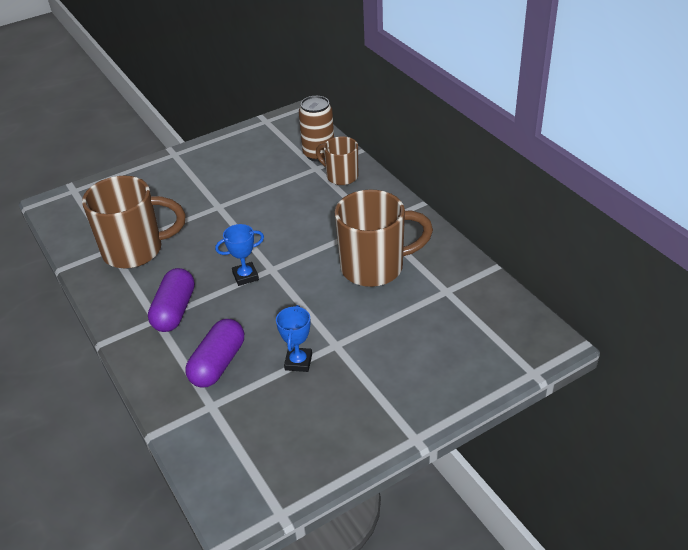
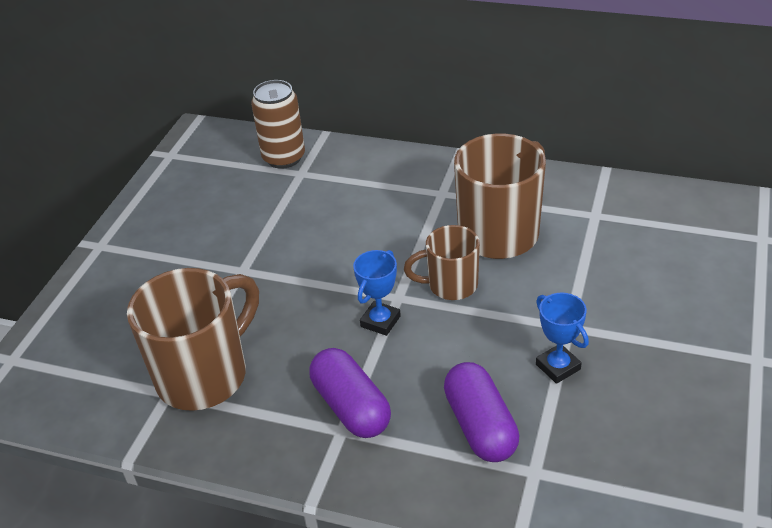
camera: 40 degrees left, 0 degrees up
(341, 176) = (340, 167): brown mug -> brown mug (450, 285)

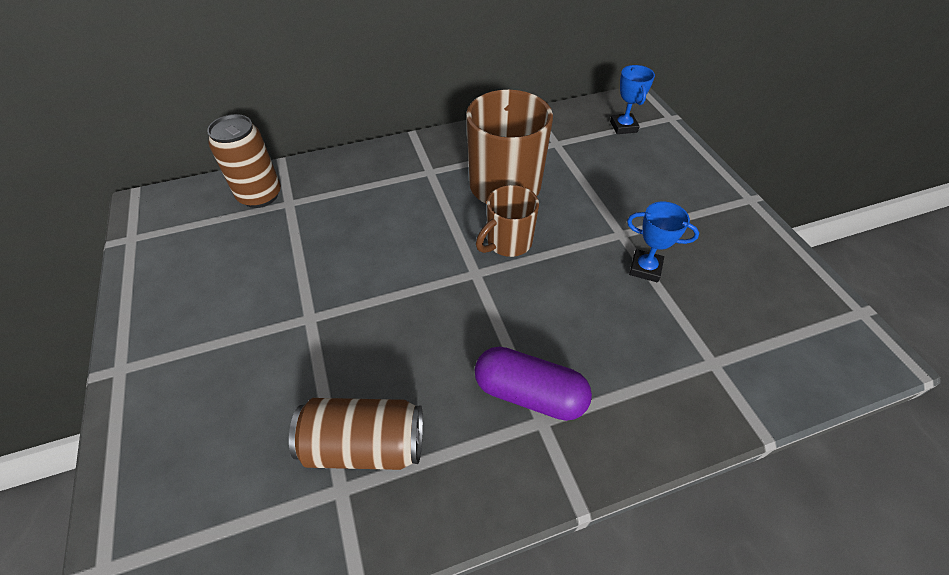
camera: 40 degrees left, 10 degrees up
(205, 375) = (364, 445): brown mug -> brown can
(380, 321) = (481, 301): blue trophy -> blue trophy (623, 127)
(480, 426) = (642, 348): purple capsule -> none

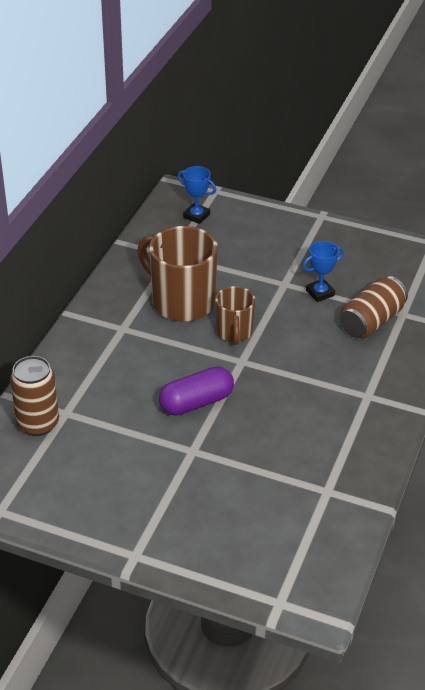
camera: 50 degrees left, 10 degrees down
(364, 445) = (310, 469): brown can -> brown can (371, 321)
(529, 394) = (348, 390): purple capsule -> purple capsule (196, 402)

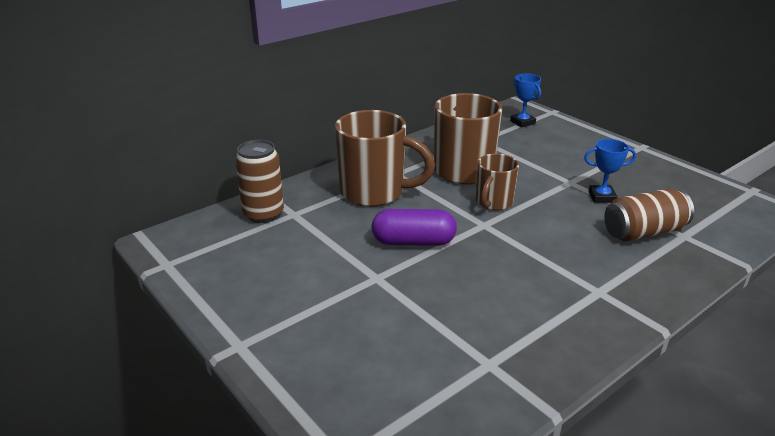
camera: 30 degrees right, 10 degrees down
(121, 359) = (375, 192): none -> brown mug

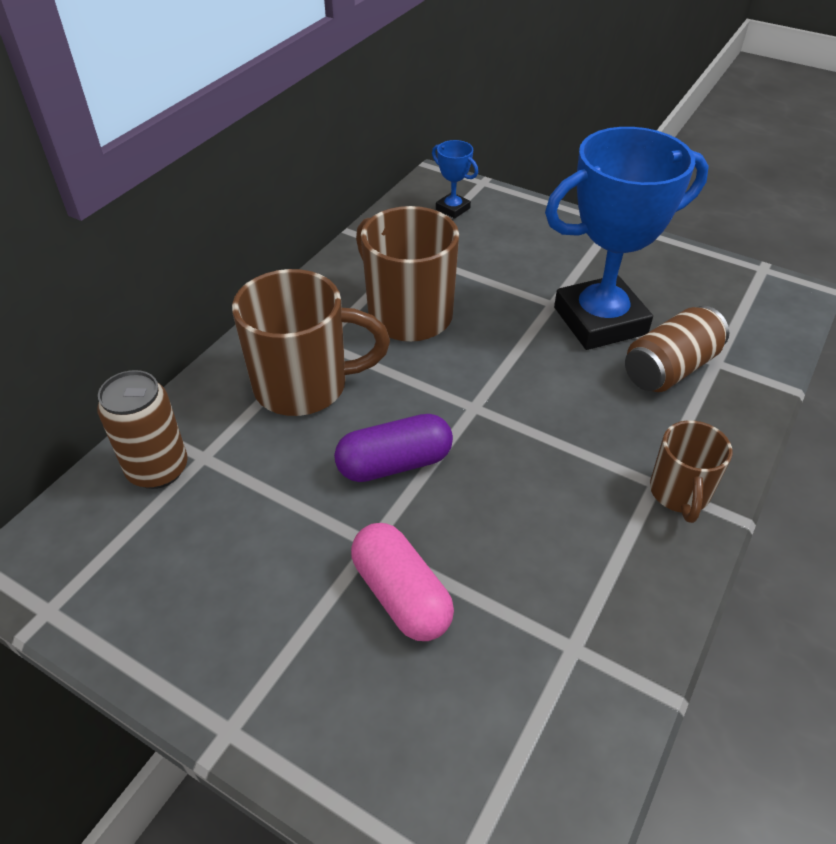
camera: 20 degrees left, 15 degrees up
(382, 307) = (401, 595): none -> pink capsule
(493, 202) = (471, 364): brown mug -> brown mug (679, 494)
(602, 197) = (600, 321): blue trophy -> blue trophy, size x2.38

